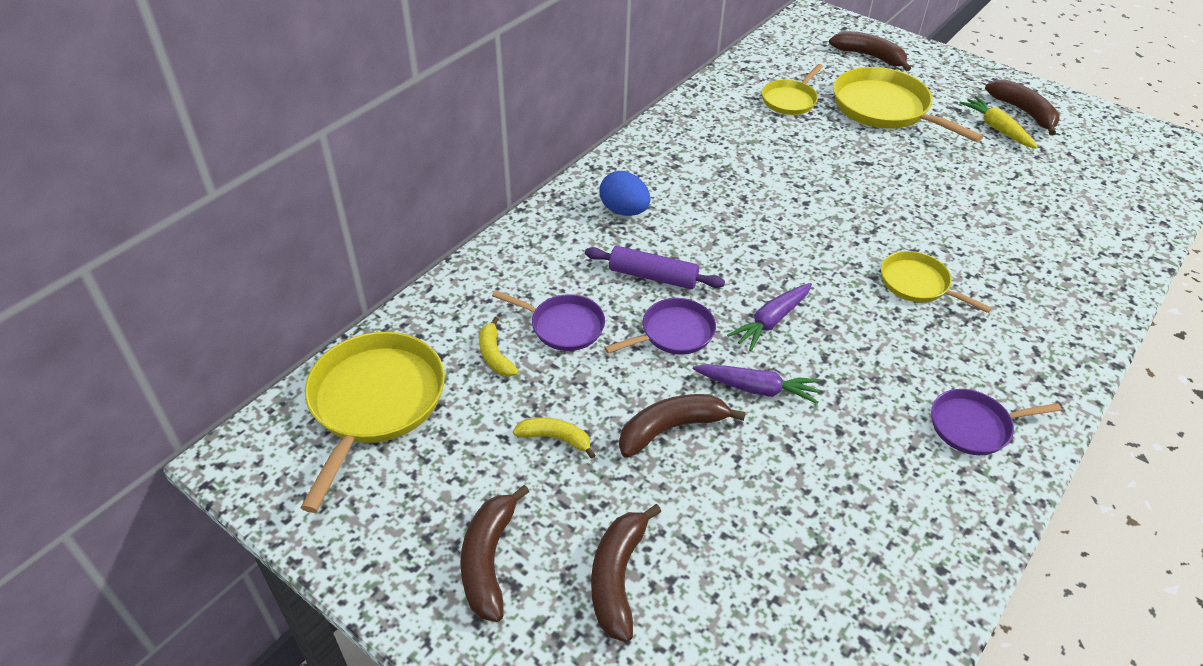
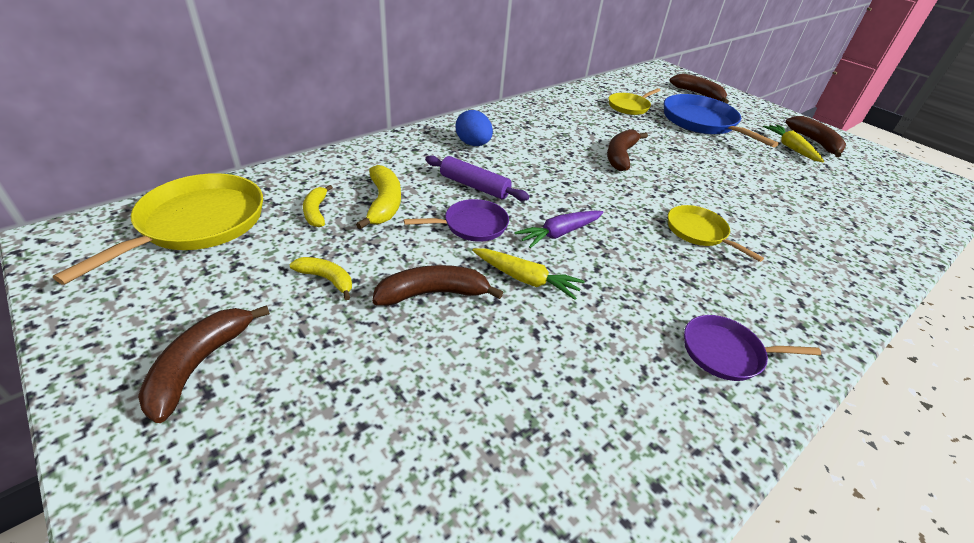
camera: 10 degrees right, 5 degrees down
(564, 326) = (384, 203): purple pan -> yellow banana
(617, 577) = (310, 410): brown banana -> brown banana (620, 156)
(757, 389) = (525, 279): purple carrot -> yellow carrot
(884, 108) = (701, 122): yellow pan -> blue pan

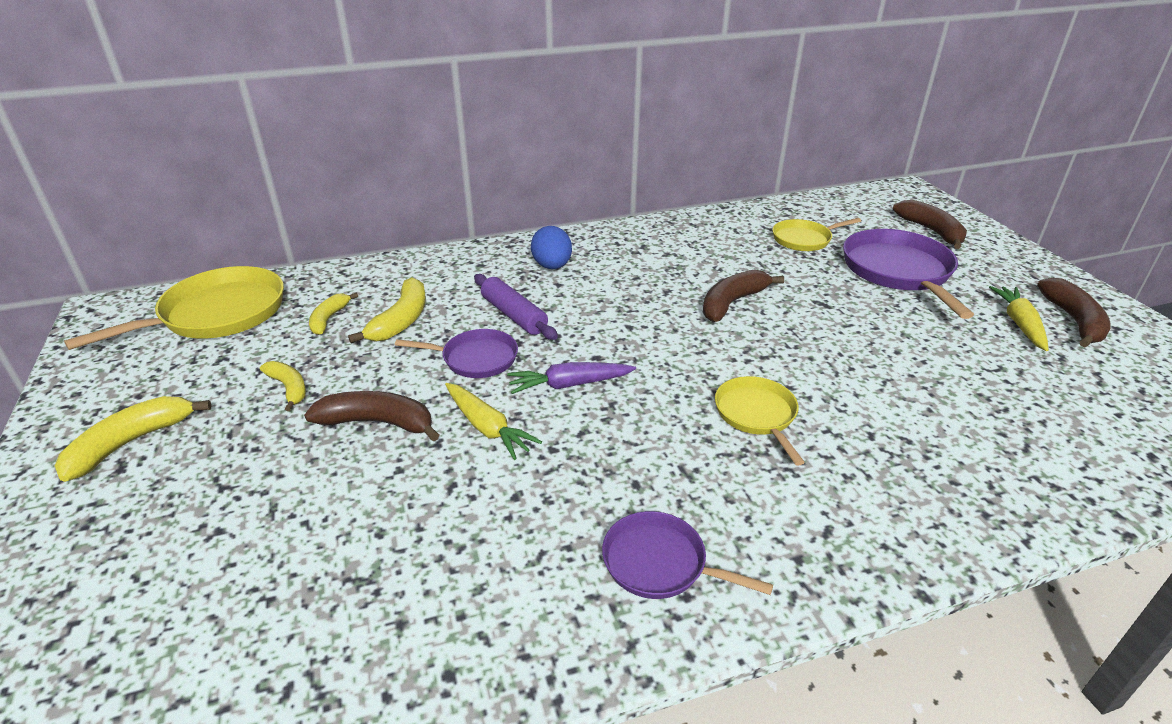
camera: 25 degrees right, 5 degrees down
(200, 364) = (131, 442): brown banana -> yellow banana
(701, 122) = (898, 271): blue pan -> purple pan

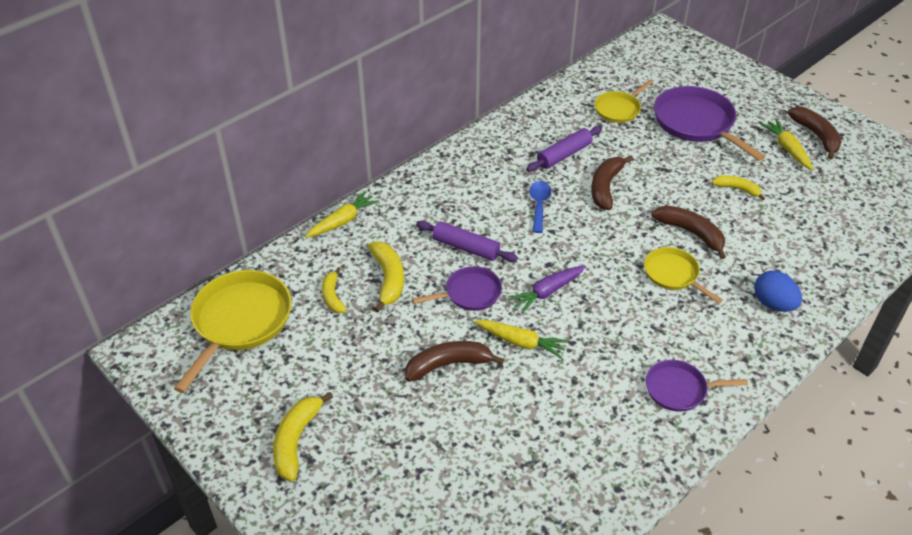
camera: 25 degrees left, 10 degrees up
(289, 388) = (362, 362): yellow banana -> yellow banana (737, 189)
(409, 261) = (342, 221): none -> yellow carrot
(552, 266) = (457, 192): blue egg -> blue egg (773, 304)
(635, 299) = (539, 205): none -> blue spoon
(704, 263) = (564, 155): none -> purple rolling pin
(931, 231) = (699, 75): brown banana -> brown banana (691, 233)

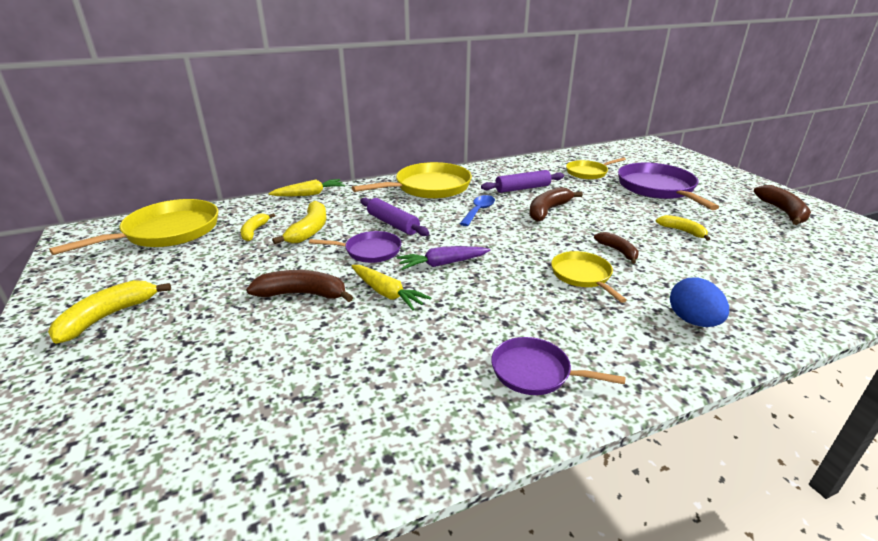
camera: 20 degrees right, 15 degrees down
(465, 176) = (429, 187): none -> yellow pan
(691, 233) = (618, 251): brown banana -> brown banana, size x0.64
(787, 149) = (747, 215): yellow carrot -> none

